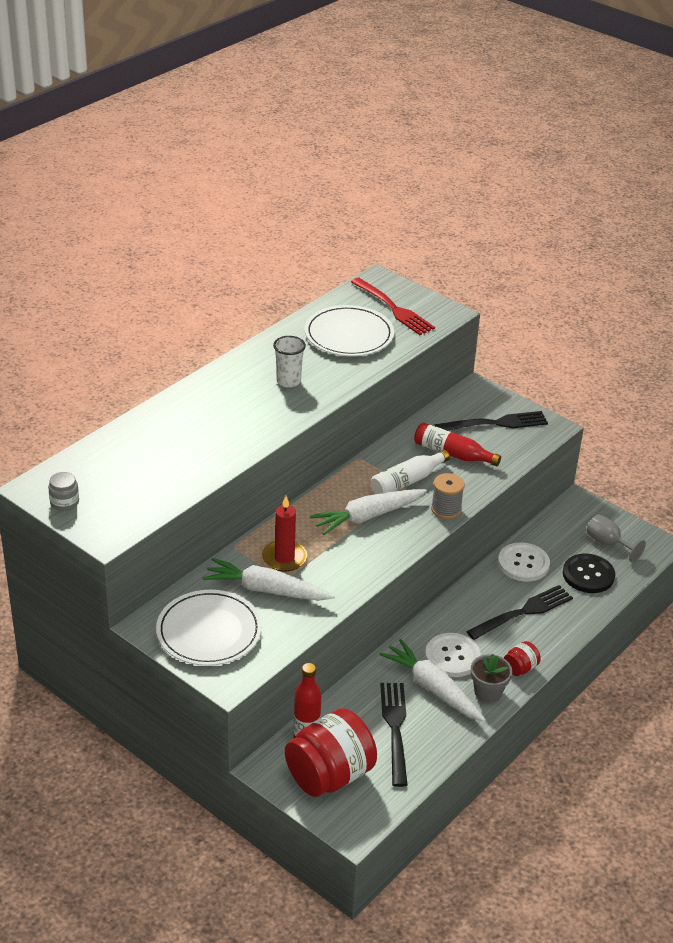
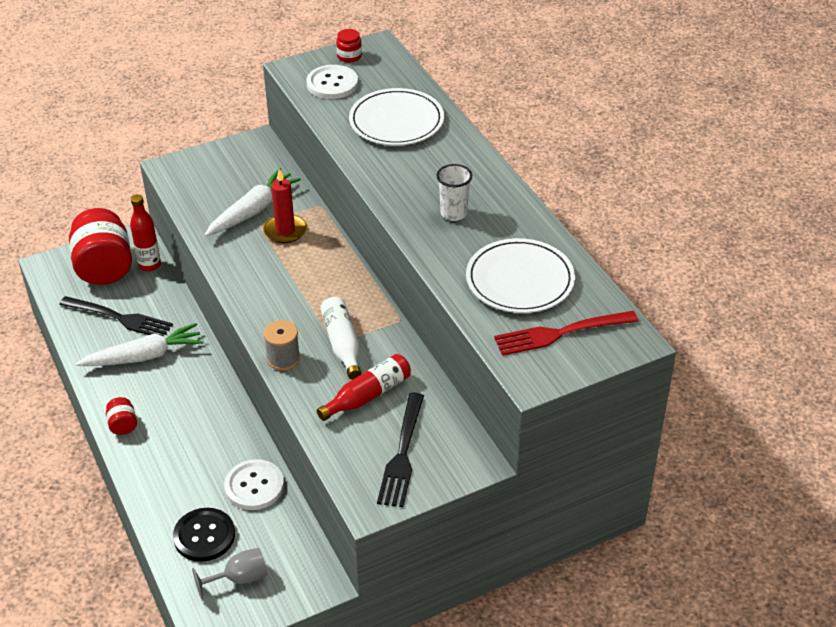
camera: 115 degrees right, 5 degrees up
(64, 502) = (349, 56): grey jar -> red jar
(209, 631) = (228, 170): white plate -> white plate (396, 121)
(367, 517) = (307, 299): white carrot -> none
(452, 656) = (170, 382): white button -> white button (332, 84)
(488, 692) = (113, 391): grey flower pot -> none
(523, 612) = (189, 457): black fork -> none

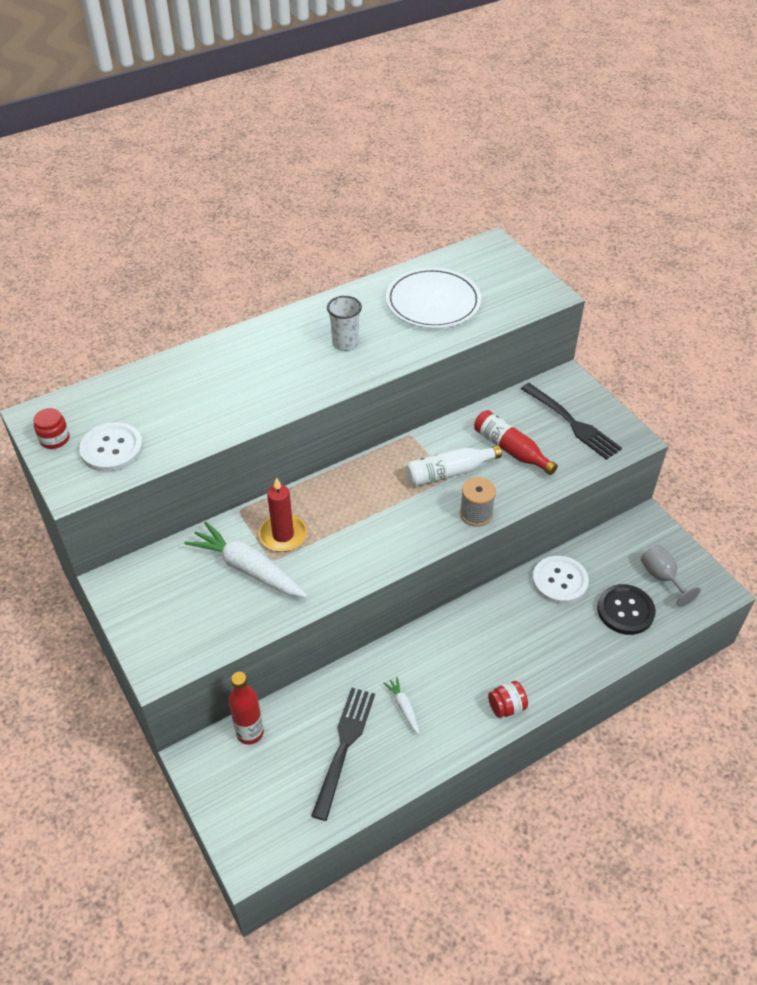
camera: 95 degrees left, 5 degrees up
(104, 267) = (253, 785): red jar -> none
(144, 356) = (403, 707): white carrot -> white carrot, size x0.47
(396, 121) = (191, 391): white plate -> none
(402, 454) = (572, 423): black fork -> black fork turned 45 degrees clockwise
(560, 333) = (494, 280): red fork -> none

